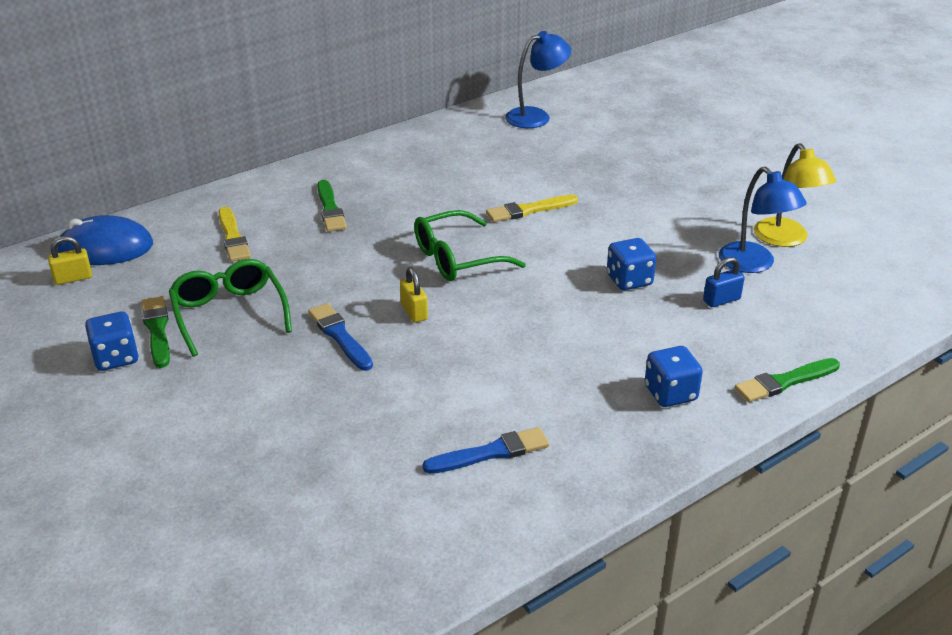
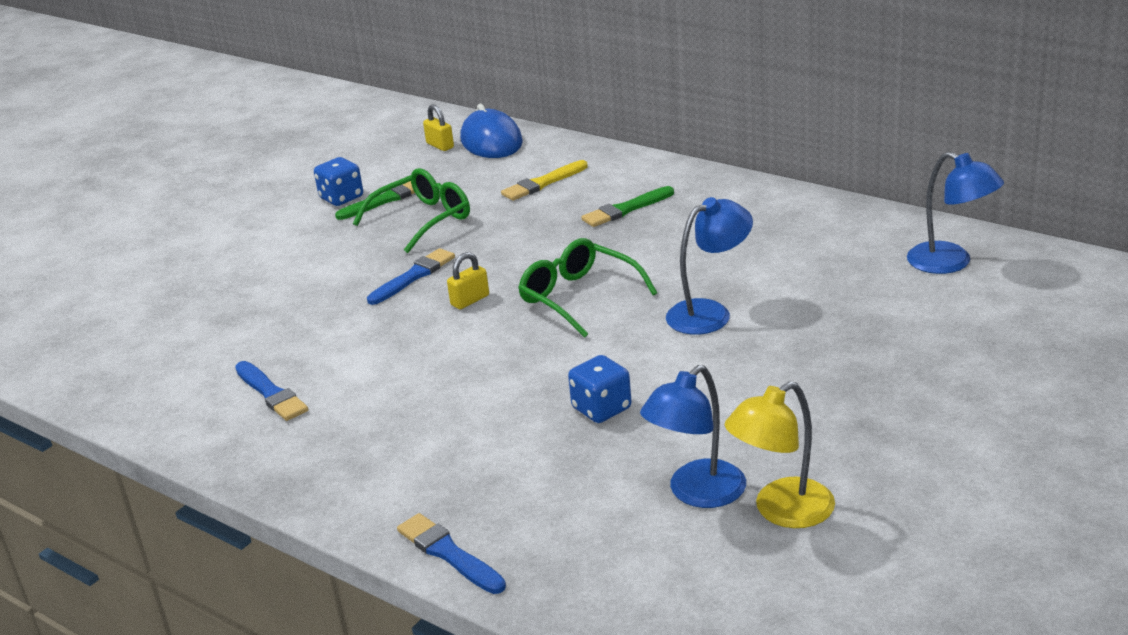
camera: 75 degrees right, 5 degrees down
(529, 210) = (710, 313): yellow brush -> blue lamp
(670, 393) = (396, 477): blue dice -> none
(721, 300) = (597, 481): blue padlock -> none
(784, 382) = (449, 554): green brush -> blue brush

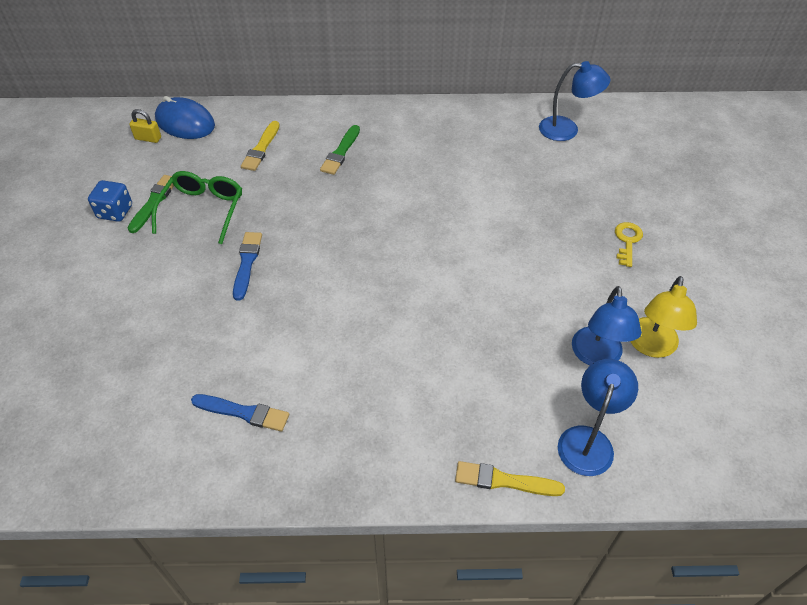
camera: 40 degrees left, 20 degrees up
(449, 554) = (504, 481): blue brush -> yellow brush
(470, 300) = (309, 268): yellow padlock -> none
(578, 297) = (380, 236): green glasses -> none
(601, 408) = (482, 319): blue dice -> none
(710, 313) = (473, 217): blue lamp -> blue lamp (588, 440)
(887, 400) = (627, 241): none -> yellow key

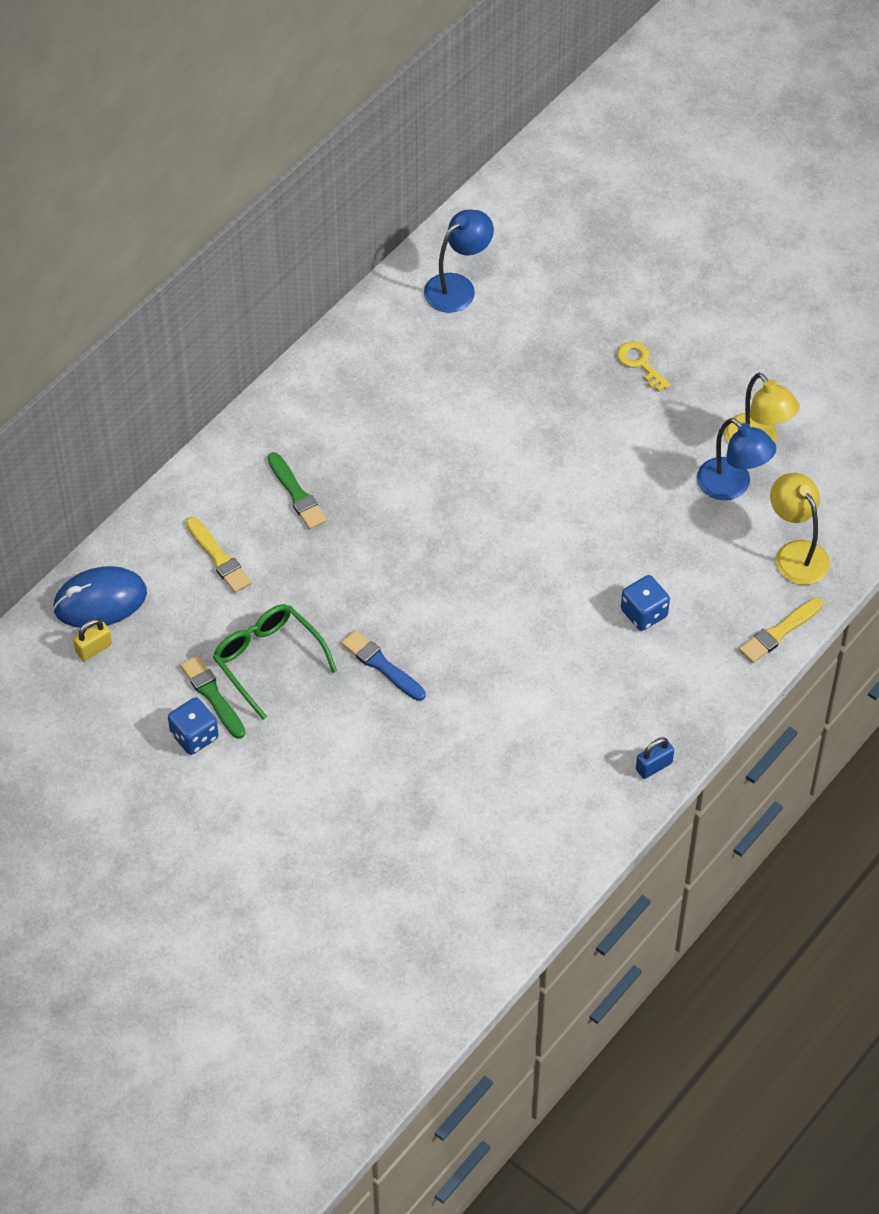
camera: 50 degrees left, 5 degrees up
(243, 412) = (557, 764): blue brush -> none
(293, 480) = (654, 766): none -> blue padlock
(429, 377) = (644, 613): none -> blue dice
(588, 440) = (796, 553): blue lamp -> yellow lamp

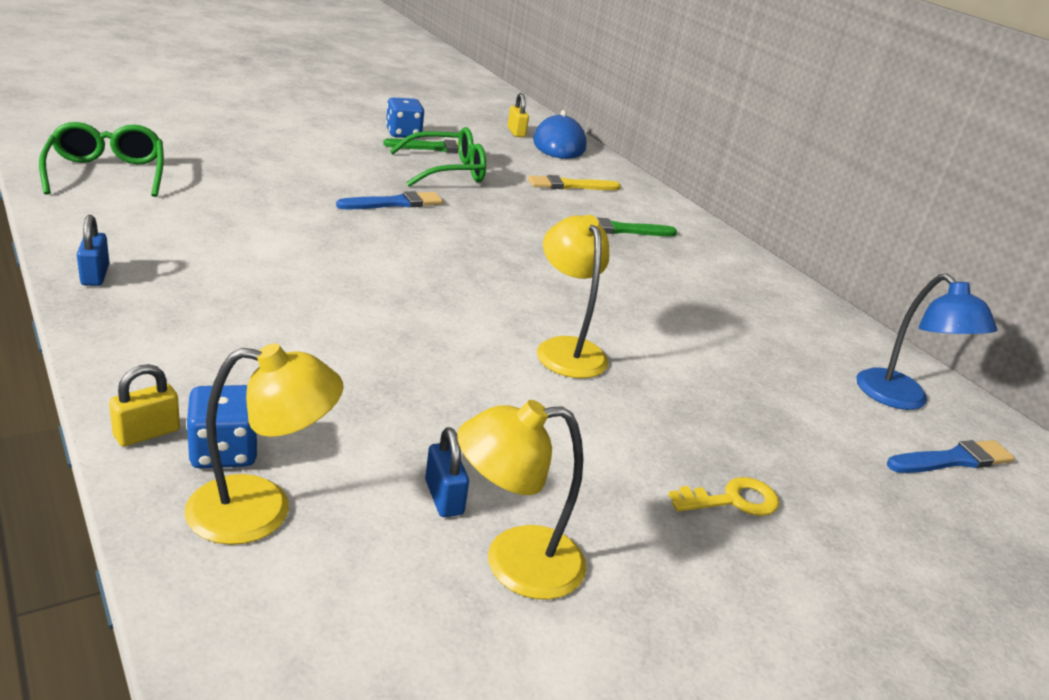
camera: 105 degrees right, 25 degrees down
(496, 880) = (107, 173): none -> green glasses
(517, 261) = (952, 460): none -> blue brush
(537, 477) = (566, 349): none -> yellow lamp
(644, 613) = (302, 344): blue dice -> blue dice (224, 452)
(732, 486) = (444, 497): blue lamp -> blue padlock
(779, 632) = (147, 433): yellow brush -> yellow padlock

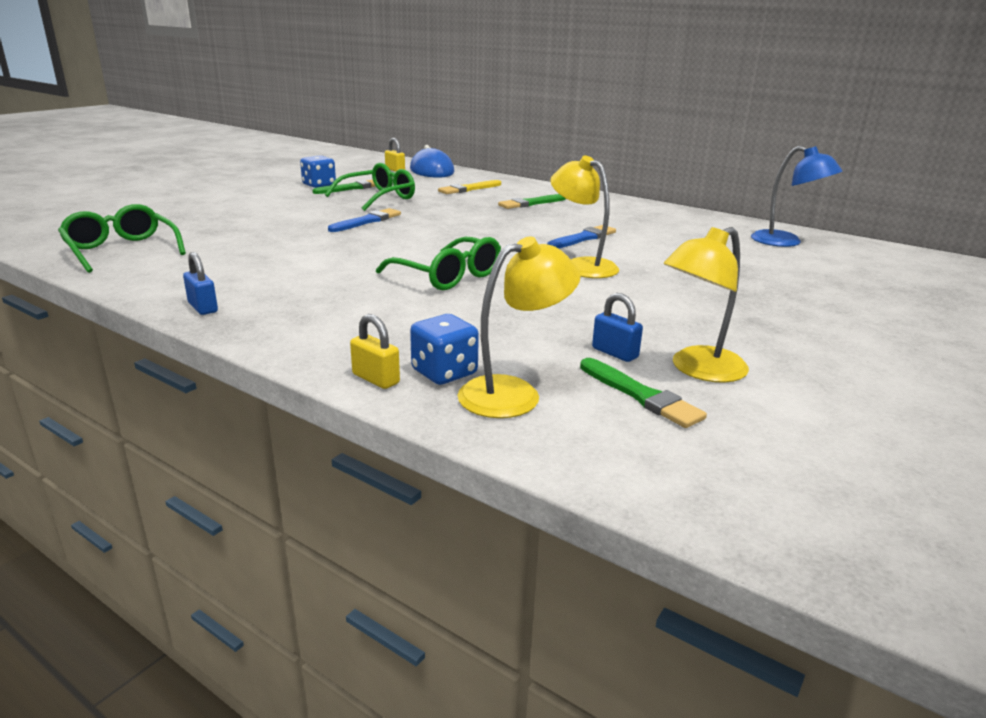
camera: 20 degrees left, 5 degrees down
(147, 433) = (376, 379): yellow padlock -> yellow padlock turned 75 degrees counterclockwise
(389, 314) = (448, 276): none -> green glasses
(397, 573) = (641, 395): none -> green brush
(732, 500) = (768, 307): yellow key -> none
(952, 460) = (844, 260): blue brush -> blue brush (583, 238)

